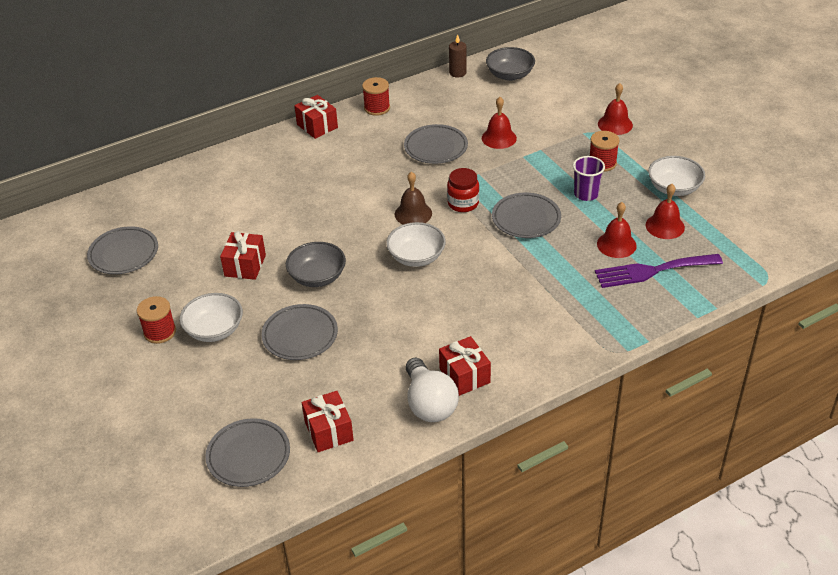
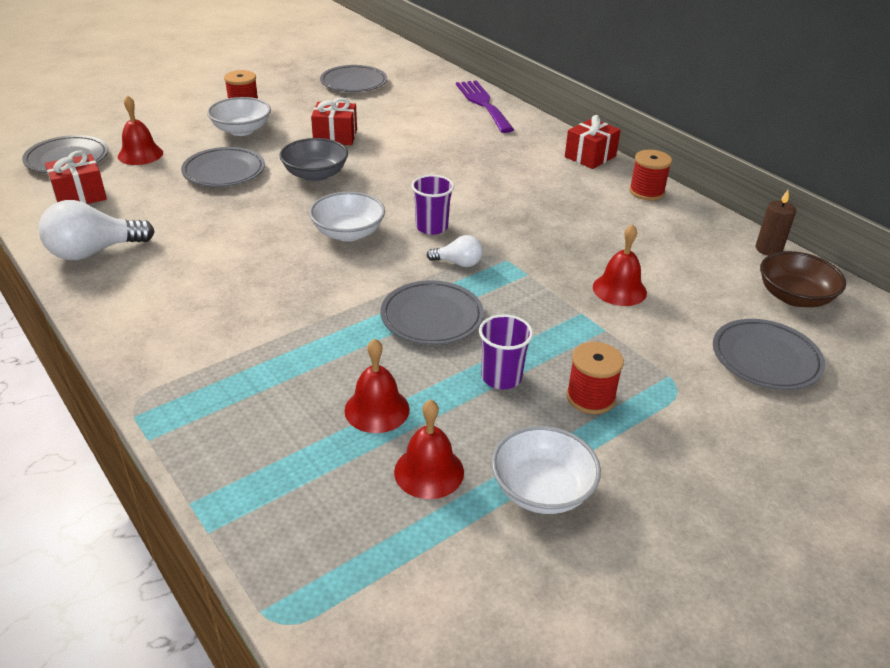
camera: 80 degrees right, 5 degrees down
(413, 213) = (431, 227): brown bell -> purple cup
(436, 147) = (576, 238): grey plate -> grey plate (765, 359)
(463, 203) = (458, 263): red jar -> white light bulb
(464, 375) = (130, 274): red gift -> none
(510, 75) = (794, 297): grey bowl -> brown bowl
(615, 124) = (712, 415): red bell -> red bell (140, 154)
(652, 271) = (310, 450): purple fork -> purple fork (483, 104)

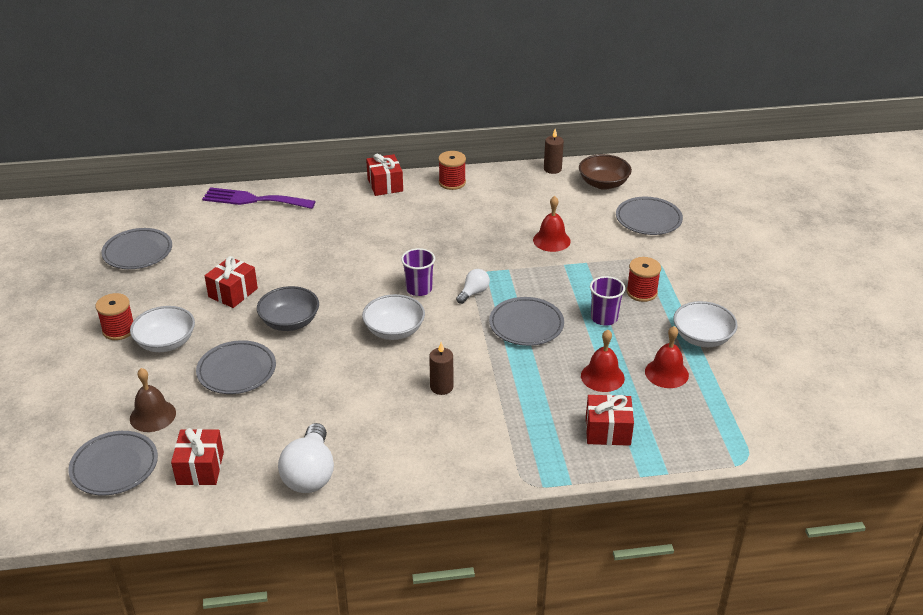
camera: 60 degrees left, 0 degrees up
(140, 154) = (152, 415): red bell -> brown bell
(267, 445) = (607, 431): none -> red gift
(273, 290) = (441, 387): none -> brown candle

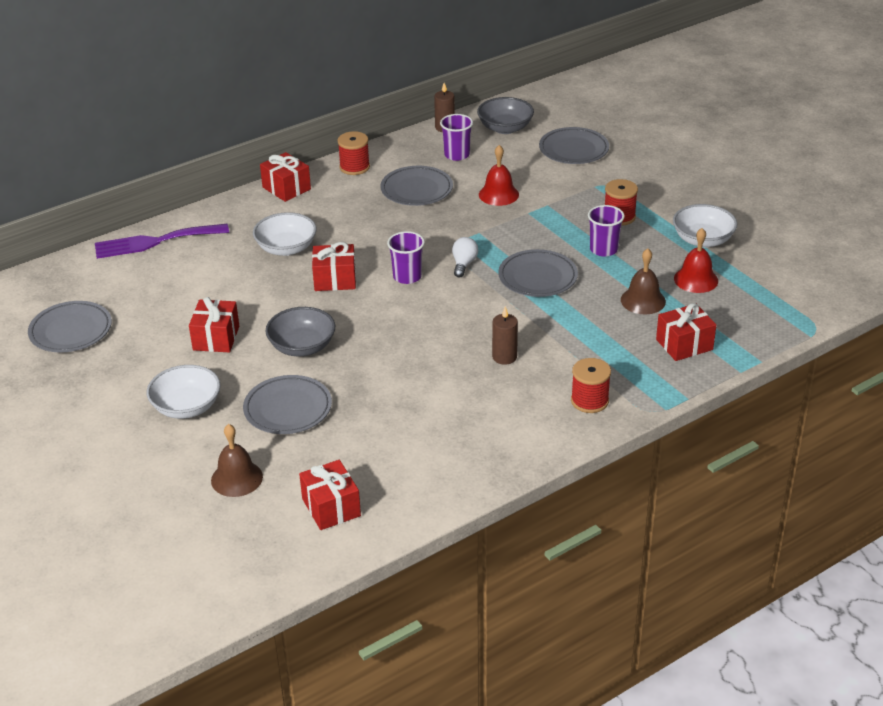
camera: 25 degrees left, 0 degrees up
(114, 466) = (240, 537): grey plate -> grey plate (416, 190)
(119, 330) = (122, 412): red spool -> red spool (589, 401)
(310, 474) = (445, 474): white light bulb -> none
(360, 273) = (335, 279): none -> red gift
(394, 330) = (415, 321): white bowl -> white bowl (286, 248)
(543, 195) = (457, 155): none -> purple cup
(602, 377) = (643, 300): red bell -> brown bell
(603, 183) = (505, 128): brown bowl -> grey bowl

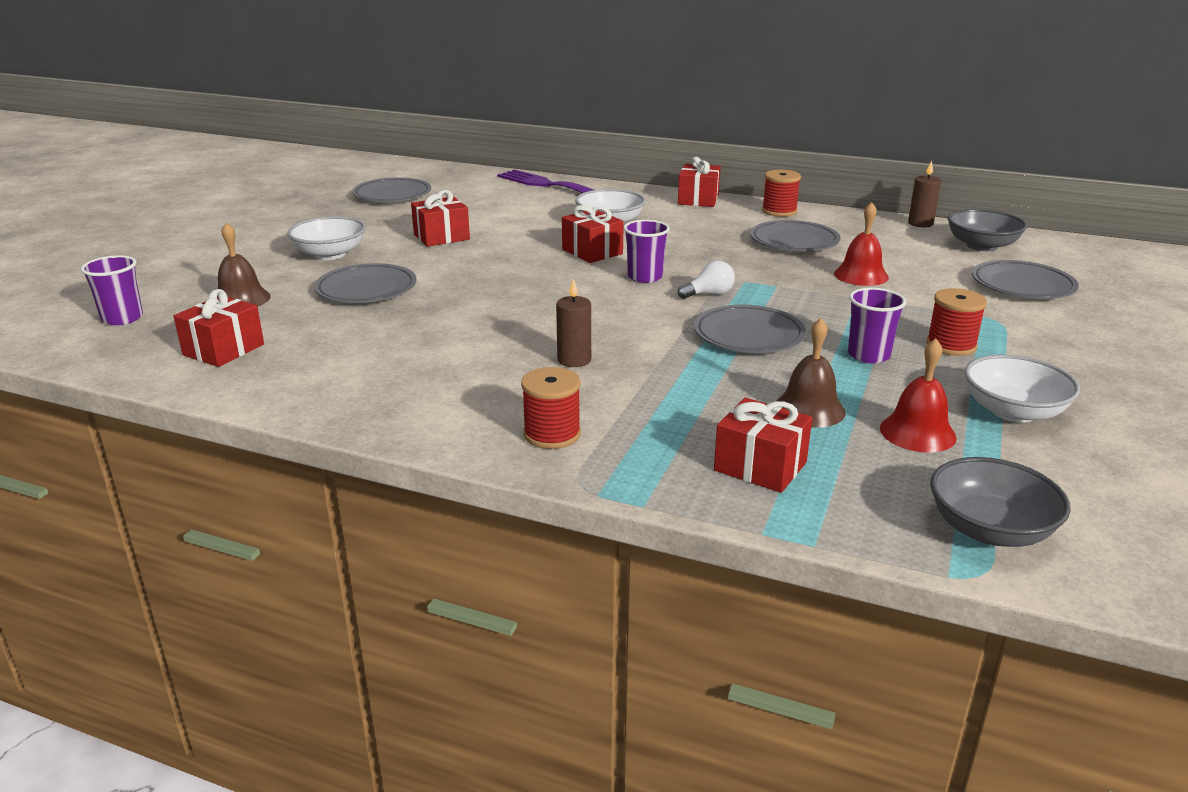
camera: 55 degrees right, 10 degrees down
(302, 346) = (470, 268): grey bowl -> grey bowl (990, 530)
(457, 155) = (887, 240): purple cup -> purple cup (122, 318)

